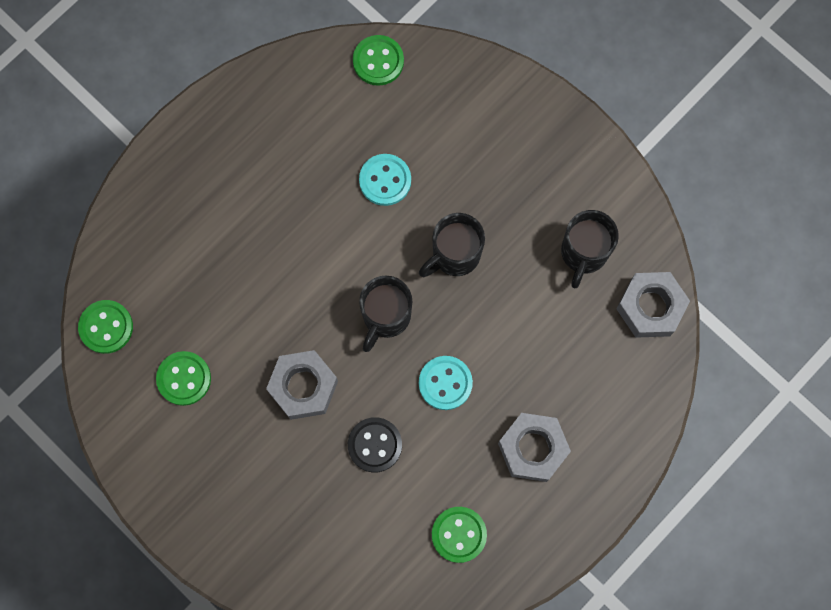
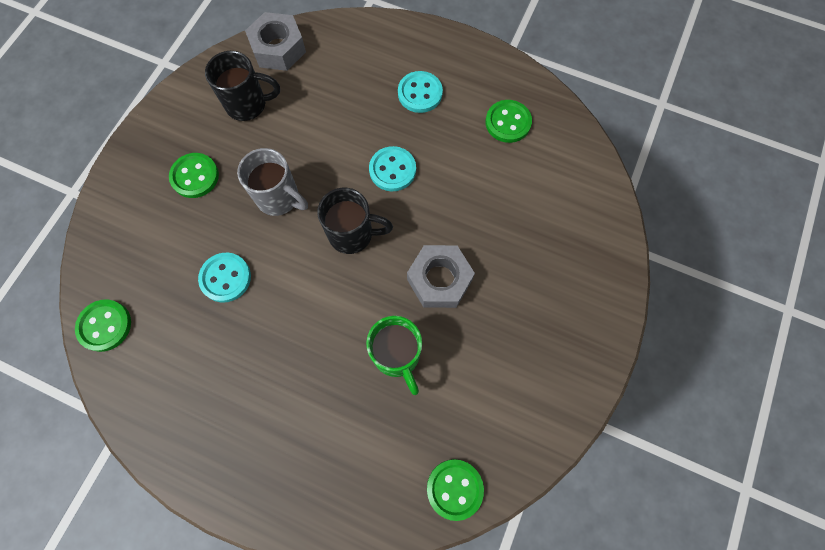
camera: 110 degrees left, 5 degrees down
(184, 378) = (474, 389): green button -> green button (195, 176)
(243, 318) = (397, 356): none -> green mug
(375, 445) = (465, 205): black button -> none
(454, 255) = (279, 198): black mug -> grey mug
(533, 448) = (420, 93): grey nut -> turquoise button

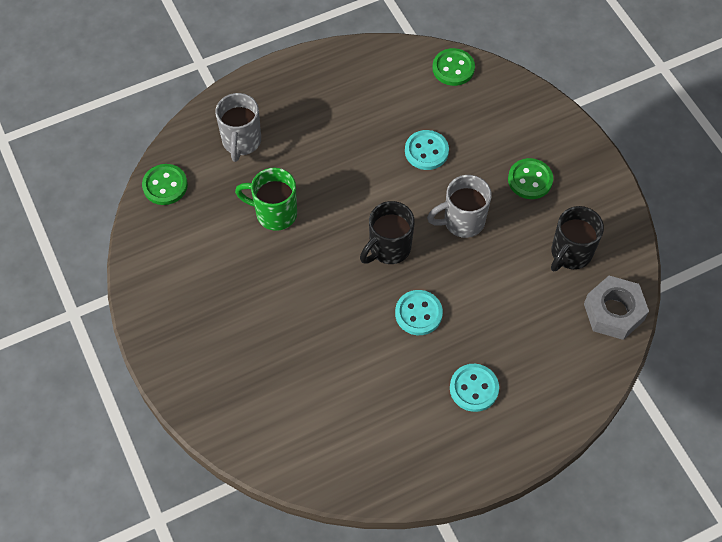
camera: 130 degrees right, 10 degrees down
(345, 458) = (241, 142): none -> grey mug
(439, 280) = (301, 278): grey nut -> none
(508, 122) = (385, 435): green button -> none

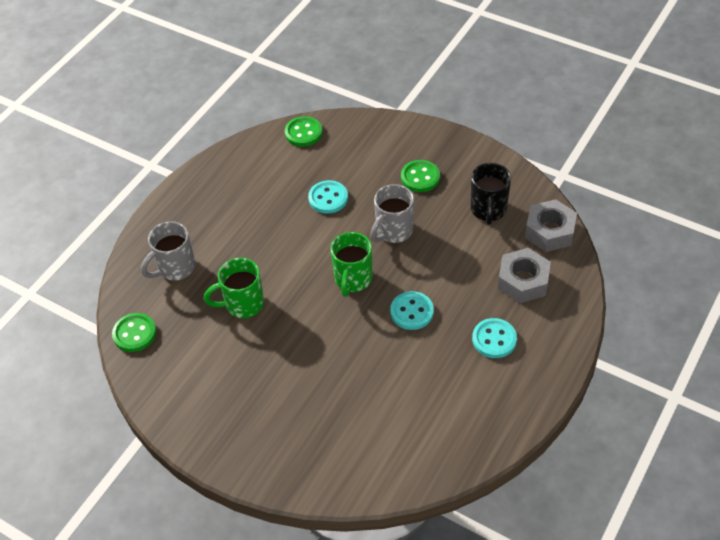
camera: 30 degrees left, 10 degrees down
(241, 142) = (175, 268): grey mug -> grey mug turned 75 degrees clockwise
(388, 248) = (353, 280): black mug -> green mug
(546, 347) = (523, 281): none -> grey nut

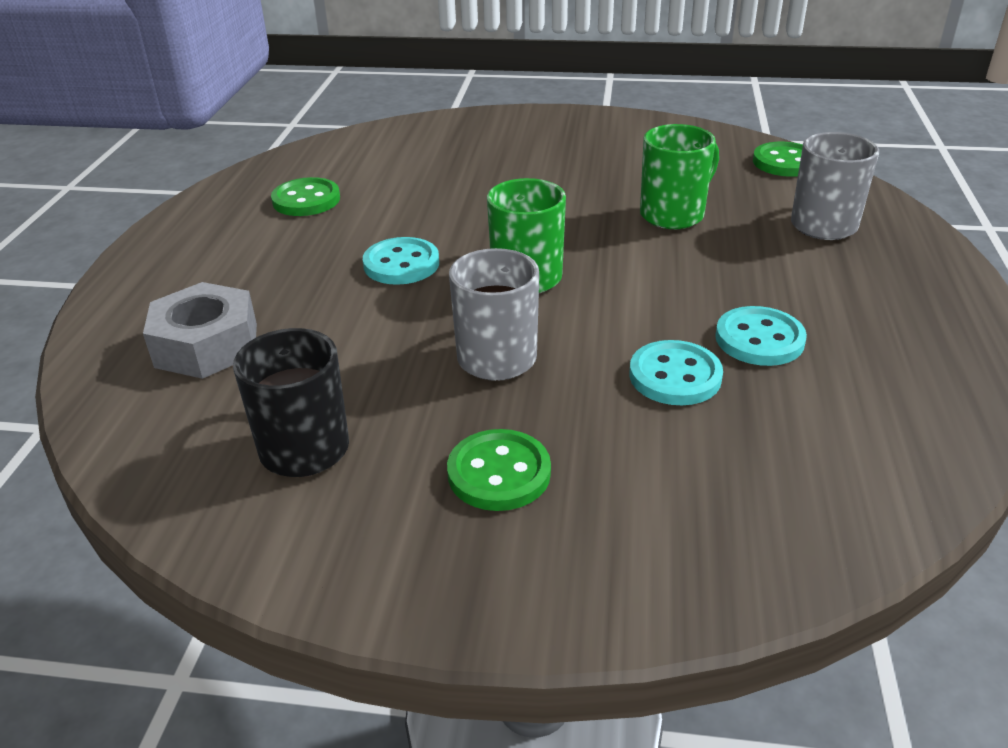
camera: 155 degrees right, 15 degrees down
(303, 133) = (872, 497): green button -> green button (306, 200)
(494, 339) = (250, 265): turquoise button -> turquoise button (759, 339)
(549, 231) = (150, 441): grey nut -> none

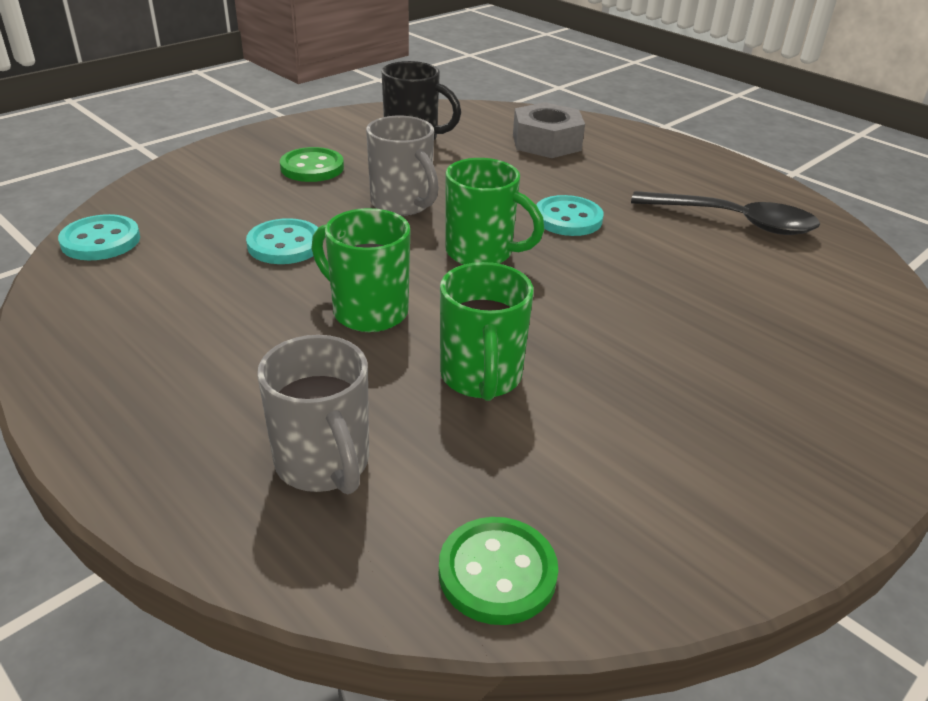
camera: 125 degrees right, 0 degrees up
(306, 200) = (734, 222): green button -> black spoon
(686, 282) = (367, 311): none -> green mug
(759, 339) = (256, 295): turquoise button -> turquoise button (101, 241)

